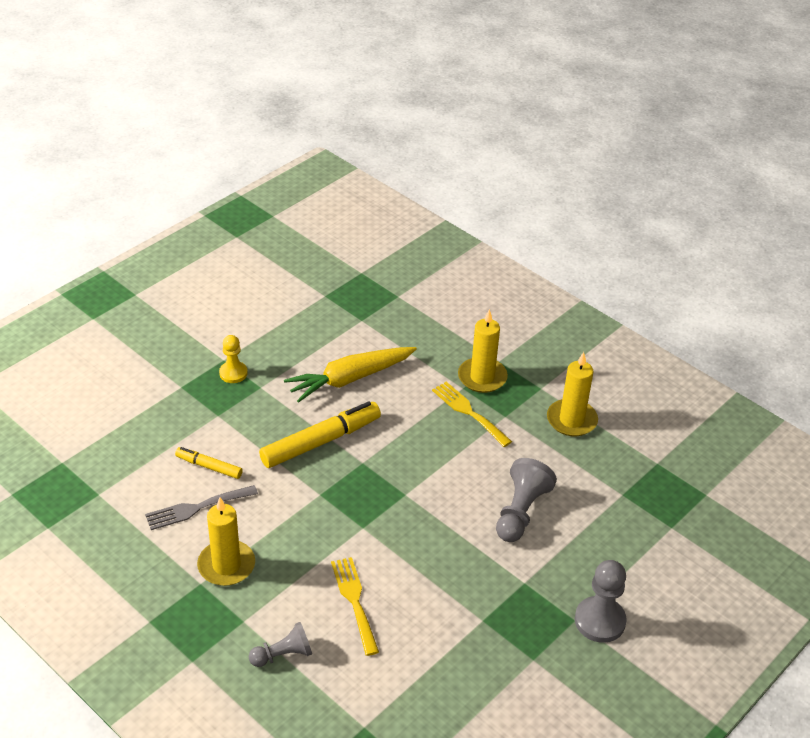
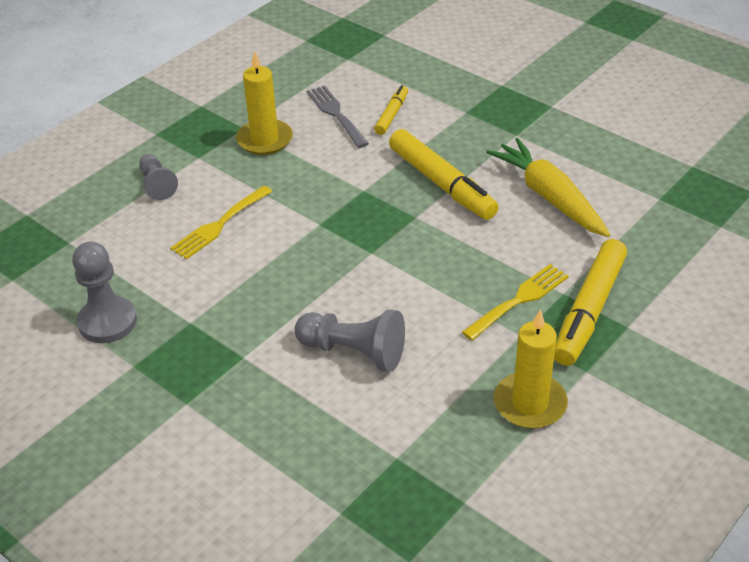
camera: 90 degrees right, 0 degrees up
(233, 373) = (532, 114): yellow pawn -> none
(354, 601) = (219, 225): yellow fork -> yellow fork turned 150 degrees clockwise
(482, 377) = (588, 310): yellow candle -> yellow marker
(599, 621) = (183, 427): grey pawn -> grey pawn (107, 322)

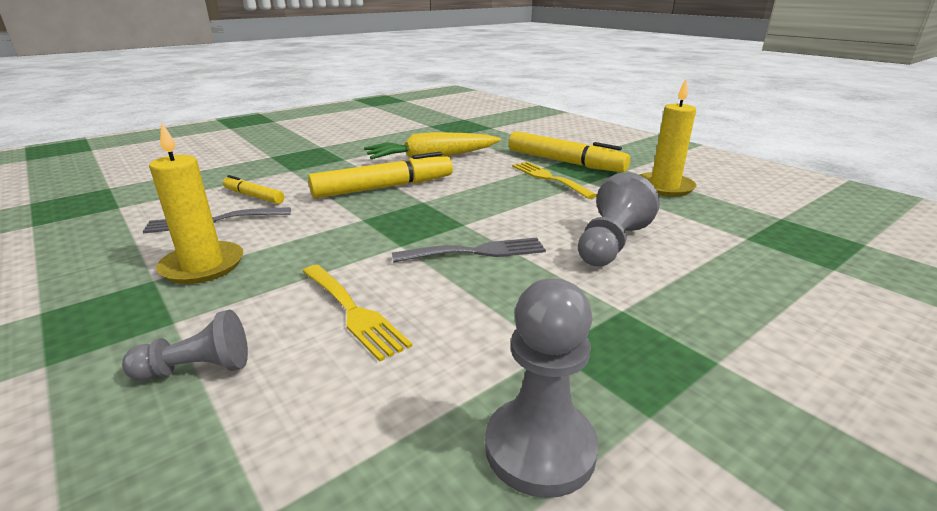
camera: 80 degrees left, 15 degrees down
(318, 268) = (476, 252): none -> grey fork

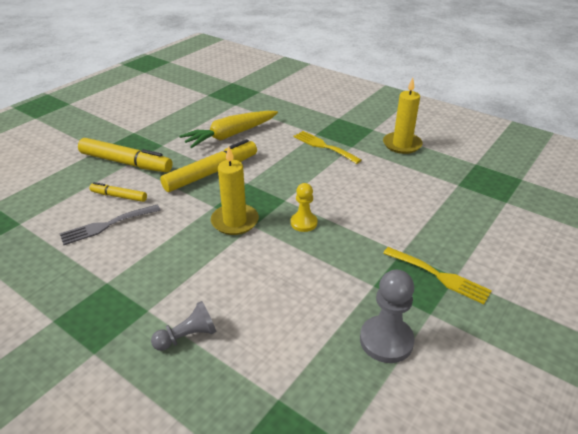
camera: 15 degrees left, 10 degrees up
(203, 266) = (132, 265): yellow candle -> yellow candle (235, 221)
(353, 312) = (253, 282): yellow fork -> yellow fork (439, 276)
(476, 252) = (303, 223): grey fork -> yellow pawn
(564, 162) = (328, 127): yellow marker -> yellow marker (126, 163)
(611, 244) = (382, 203): grey pawn -> none

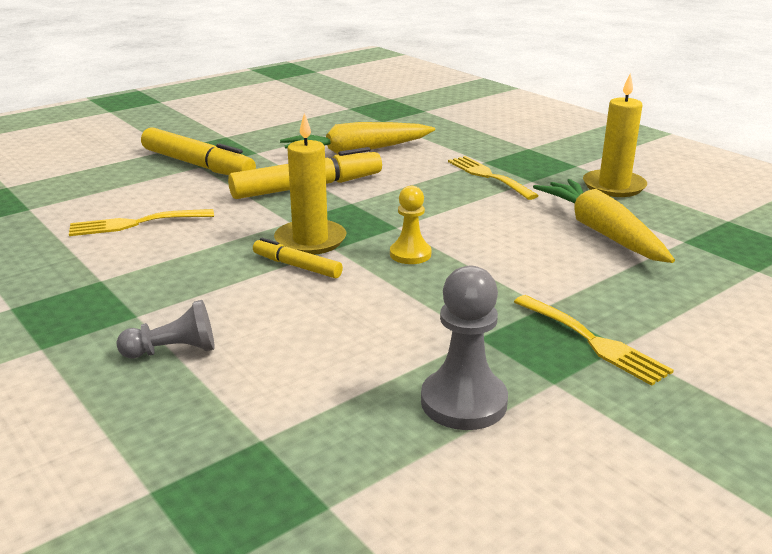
camera: 15 degrees right, 10 degrees down
(107, 225) = (135, 223): grey fork -> yellow fork
(119, 196) = (168, 197): yellow marker -> yellow marker (297, 266)
(409, 185) = (601, 232): none -> yellow carrot

